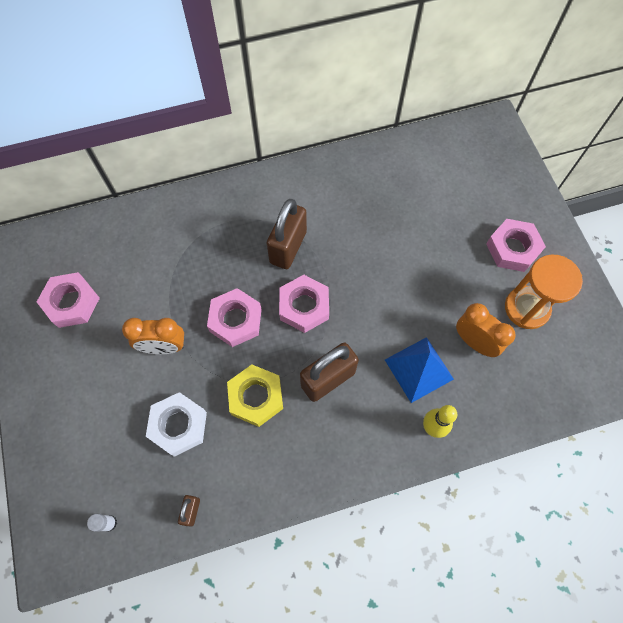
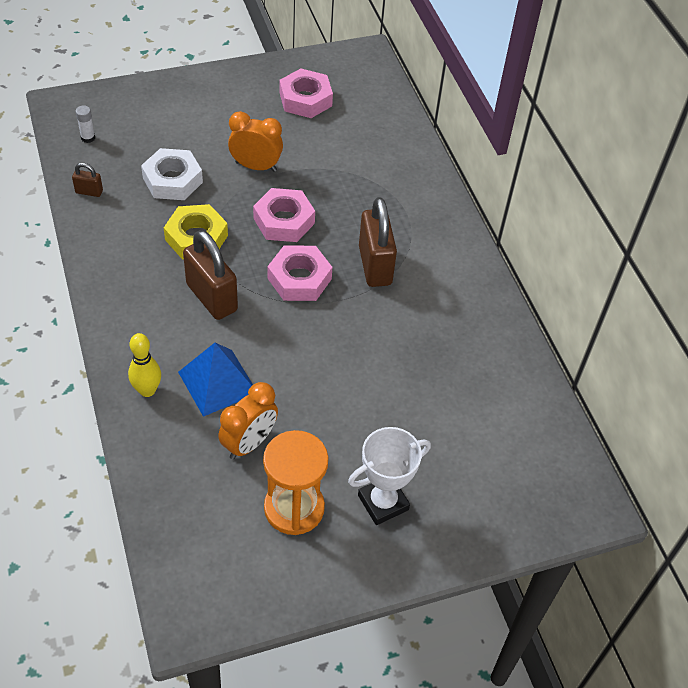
camera: 85 degrees right, 15 degrees down
(163, 347) = (256, 166): orange clock -> orange clock turned 105 degrees clockwise
(288, 247) = (375, 265): brown padlock -> brown padlock turned 60 degrees clockwise
(512, 249) = (383, 502): pink nut -> white trophy

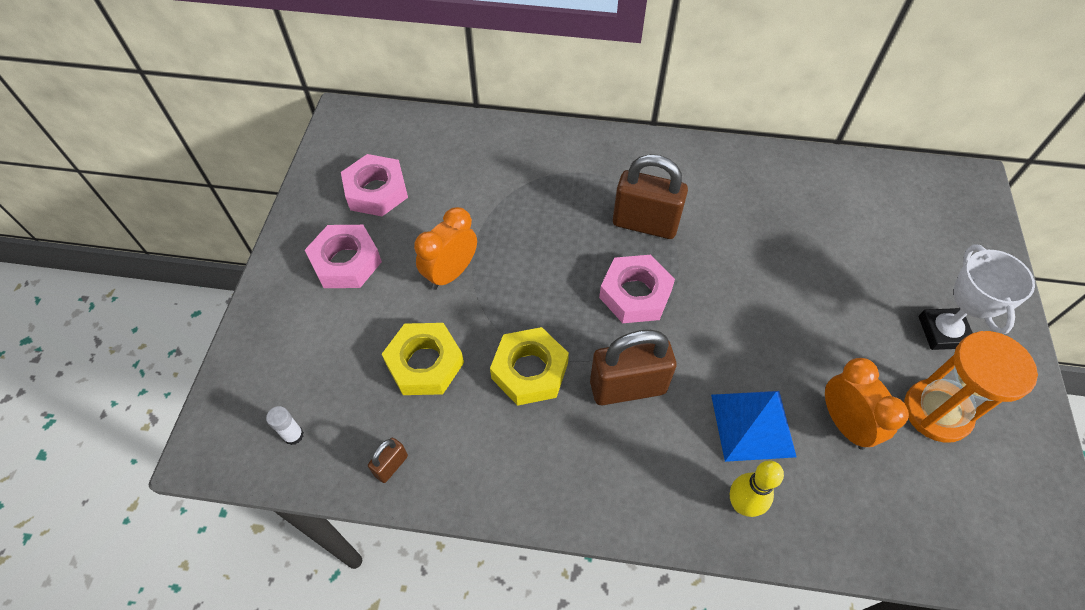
camera: 60 degrees left, 5 degrees up
(172, 180) = (425, 363): white nut -> yellow nut
(284, 221) = (546, 277): pink nut -> pink nut (346, 262)

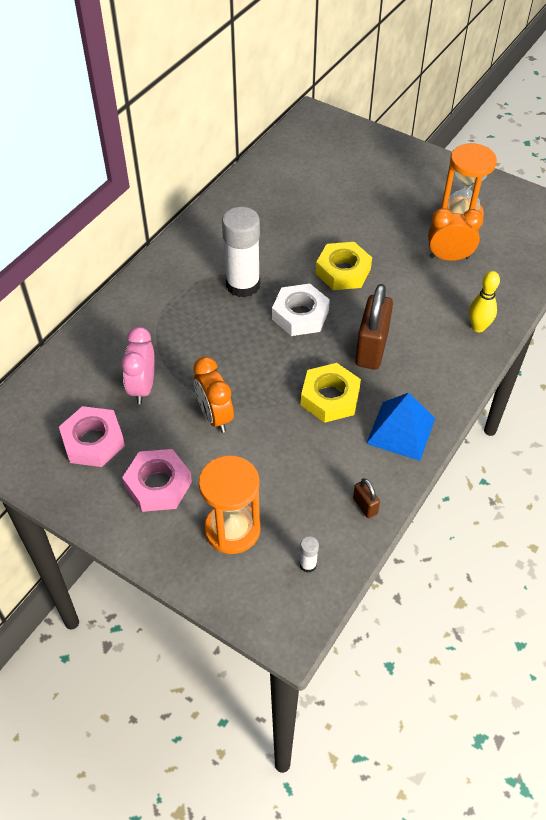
camera: 65 degrees left, 5 degrees down
(315, 346) = (232, 529): none -> orange hourglass
(425, 363) = (289, 459): yellow nut -> yellow nut (343, 271)
(458, 199) = (142, 387): none -> pink clock
(635, 294) = (300, 315): pink nut -> white nut
(645, 224) = (243, 285): brown padlock -> white glue stick
(753, 425) = (429, 299): blue pyramid -> blue pyramid (401, 430)
(943, 332) = (412, 185): white trophy -> none

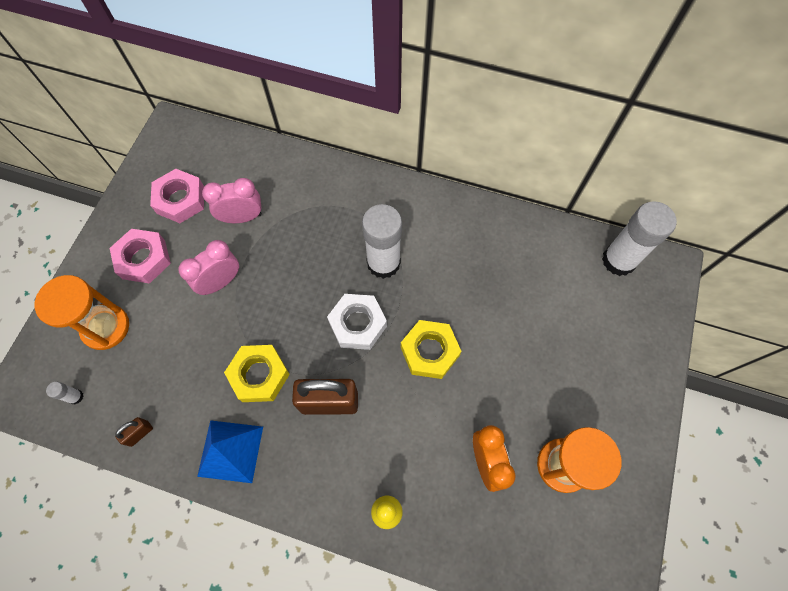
camera: 75 degrees right, 15 degrees up
(215, 416) = (220, 282): orange clock -> pink clock
(298, 140) = (618, 260): none -> white glue stick

